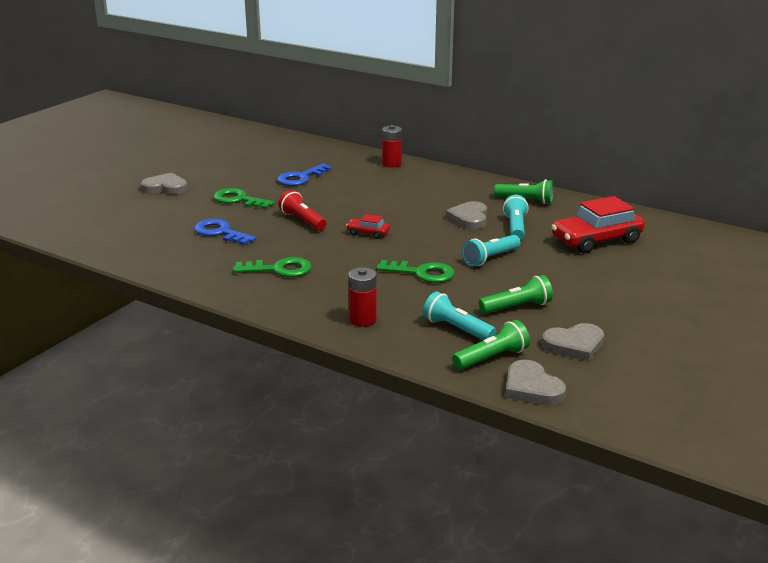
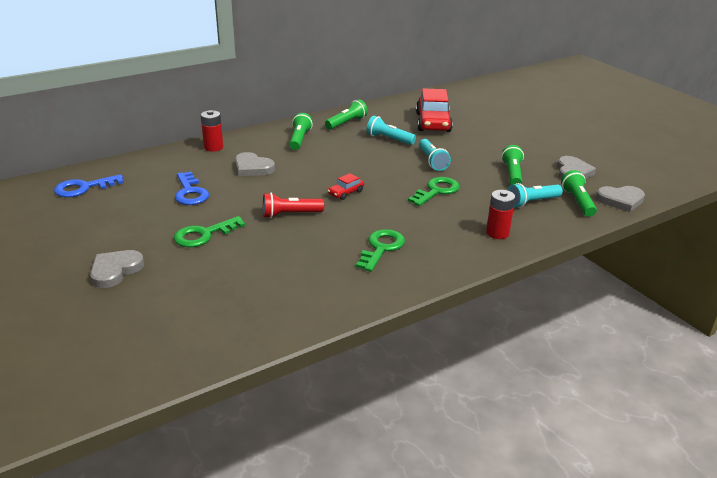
camera: 65 degrees left, 5 degrees up
(220, 232) = (272, 261): blue key -> blue key (83, 188)
(455, 190) = (299, 139): none -> green flashlight
(469, 218) = (358, 149): grey heart -> grey heart (252, 168)

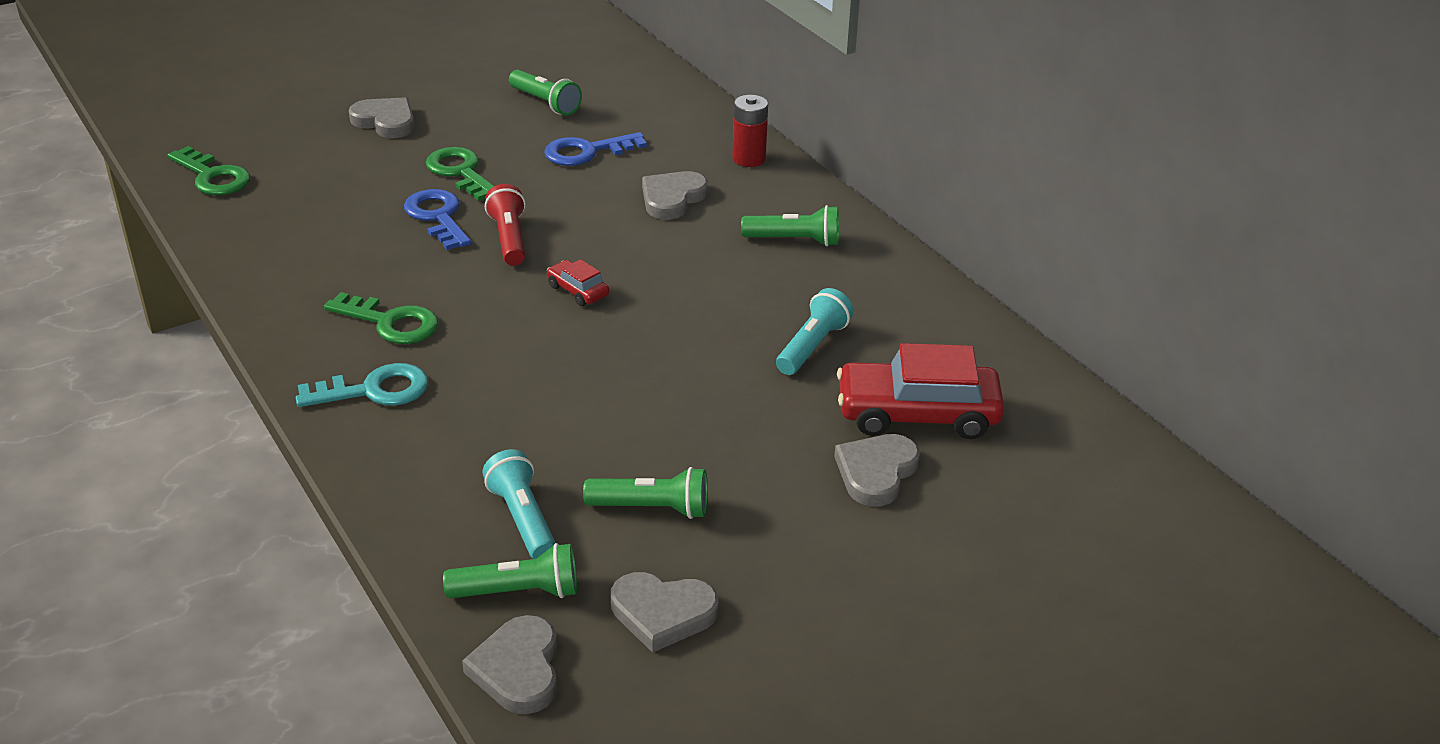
camera: 90 degrees right, 5 degrees up
(83, 188) = (604, 74): blue key -> blue key (437, 217)
(347, 123) = (886, 294): green flashlight -> green flashlight (545, 103)
(432, 161) = (709, 398): turquoise flashlight -> none
(436, 191) = (579, 394): green key -> green key (213, 177)
(447, 248) = (375, 390): none -> turquoise key
(472, 131) = (876, 472): none -> grey heart
(497, 233) = (412, 454): red battery -> none

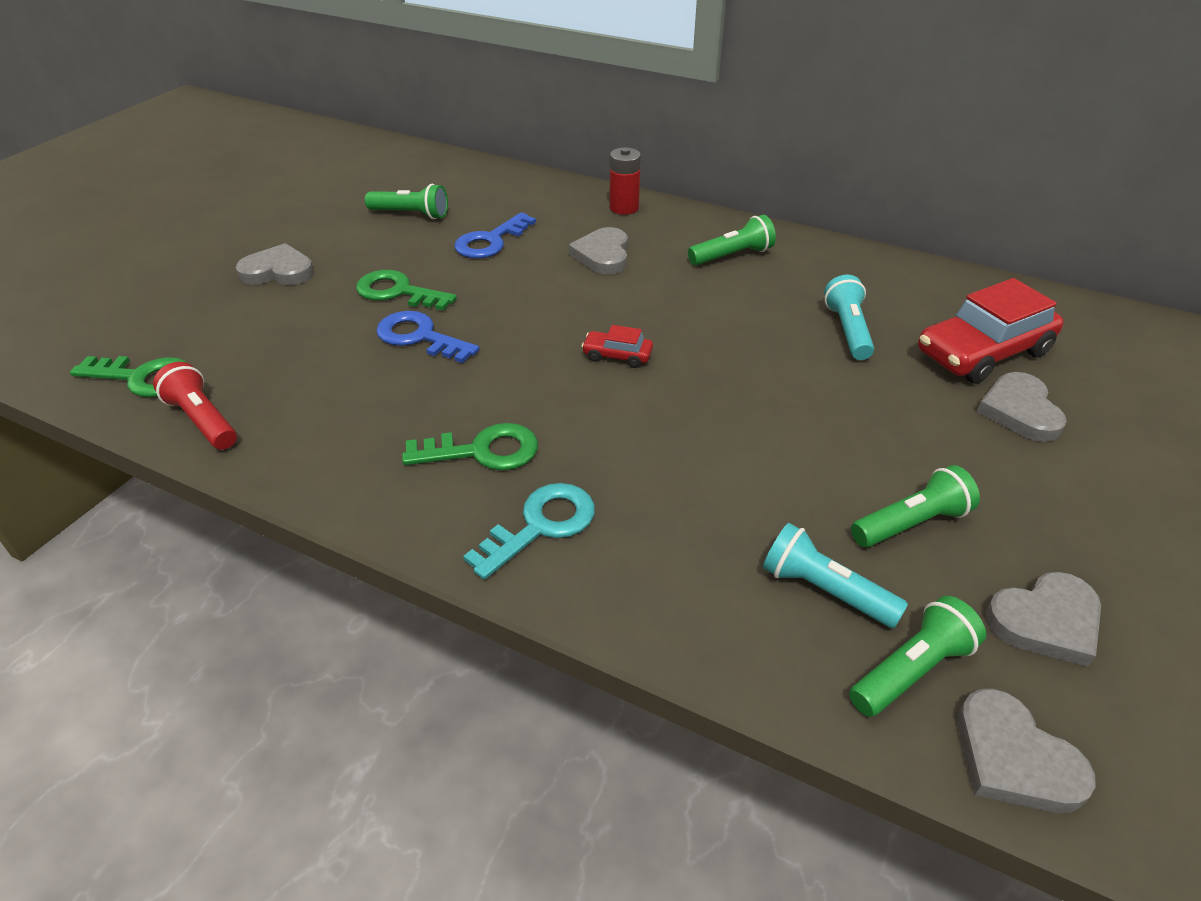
camera: 30 degrees left, 5 degrees up
(509, 238) = (507, 333): red flashlight -> red flashlight (203, 420)

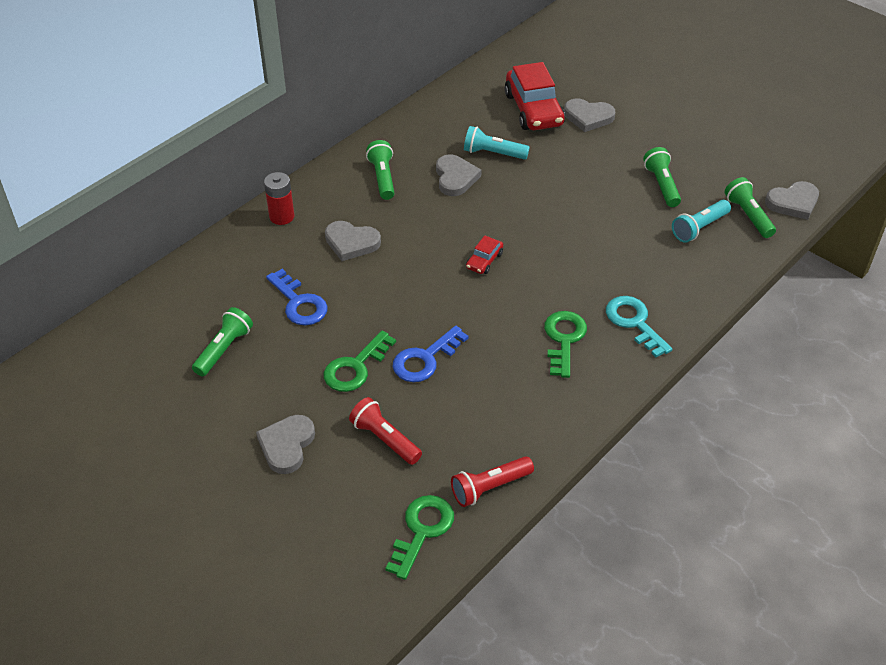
camera: 75 degrees left, 5 degrees up
(287, 329) = (385, 439): none -> red flashlight
(1045, 621) = (728, 166): grey heart -> grey heart (455, 178)

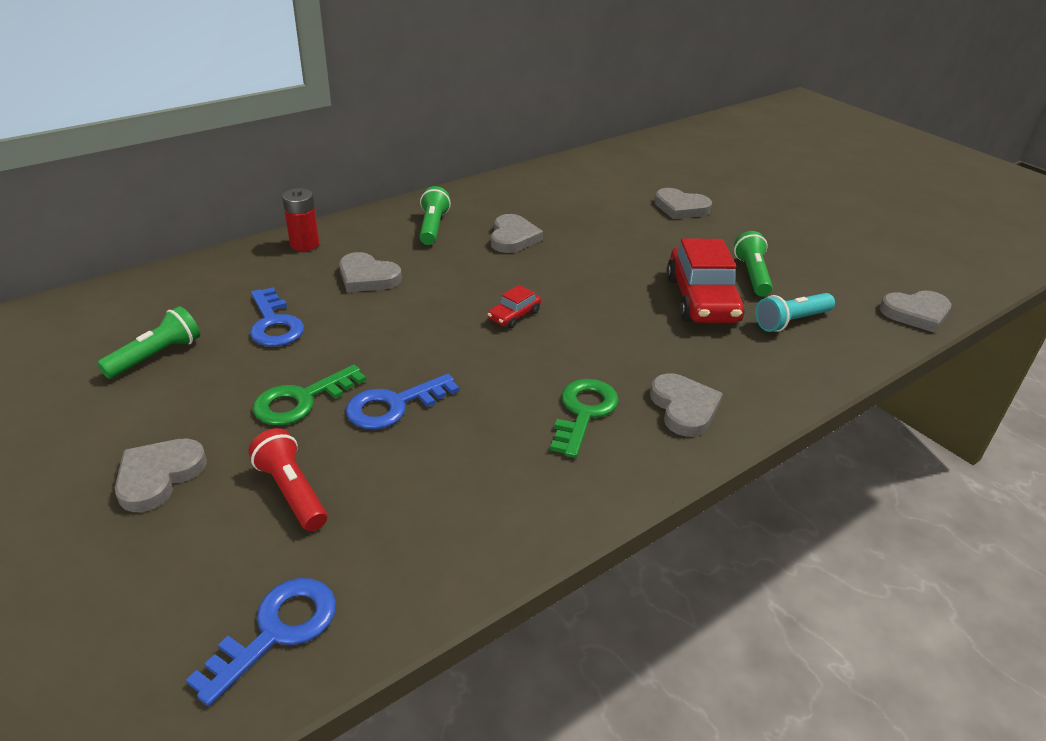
camera: 10 degrees right, 10 degrees down
(422, 530) = (277, 631): green key -> blue key
(489, 487) = (407, 585): red flashlight -> none
(493, 153) = (564, 223): turquoise flashlight -> none
(533, 109) = (622, 194): red car -> red car (702, 300)
(634, 322) = (684, 408): turquoise key -> grey heart
(748, 215) = (856, 318): green flashlight -> none

